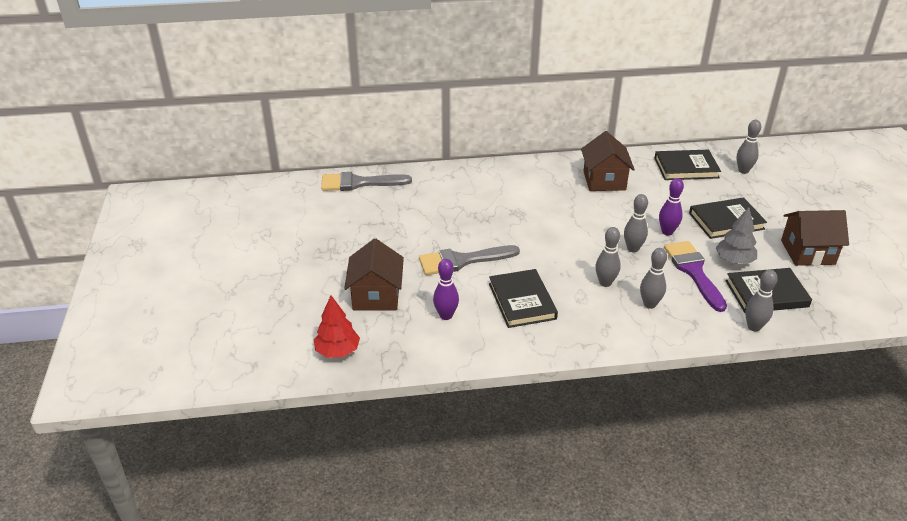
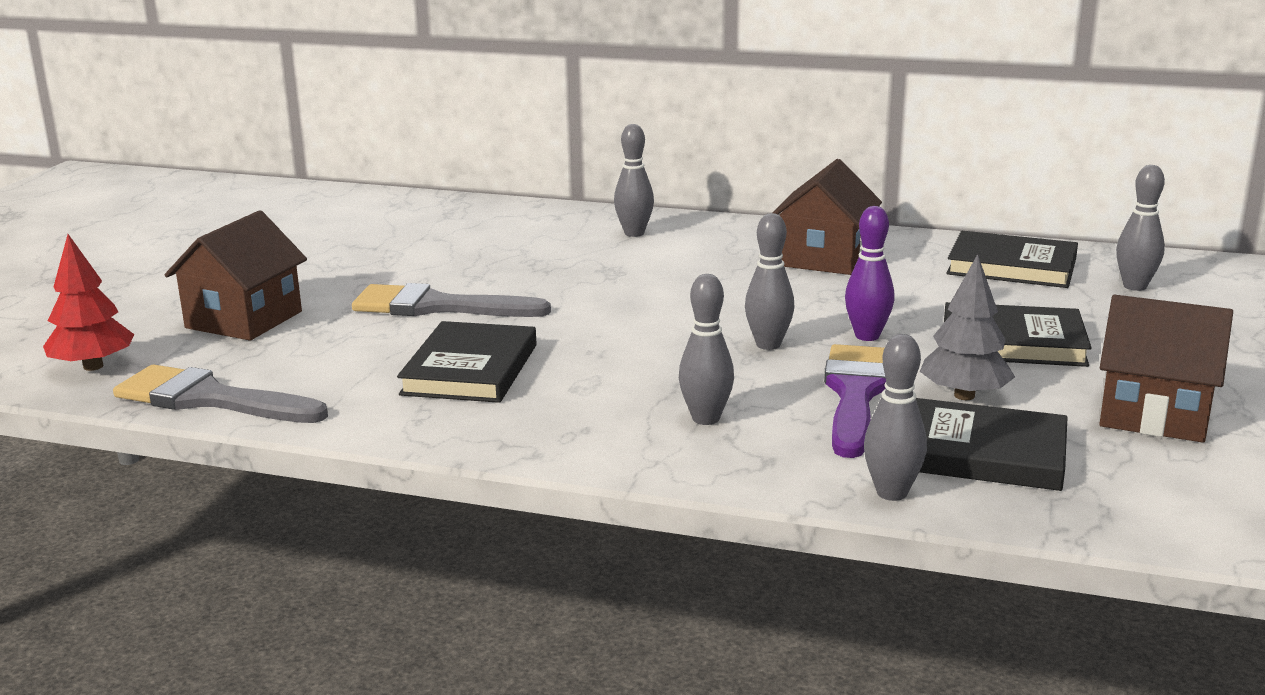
camera: 25 degrees right, 15 degrees down
(359, 183) = (400, 204): grey brush -> grey brush (209, 399)
(446, 315) = (318, 361): purple bowling pin -> none
(605, 283) = (655, 376): grey bowling pin -> grey bowling pin (634, 233)

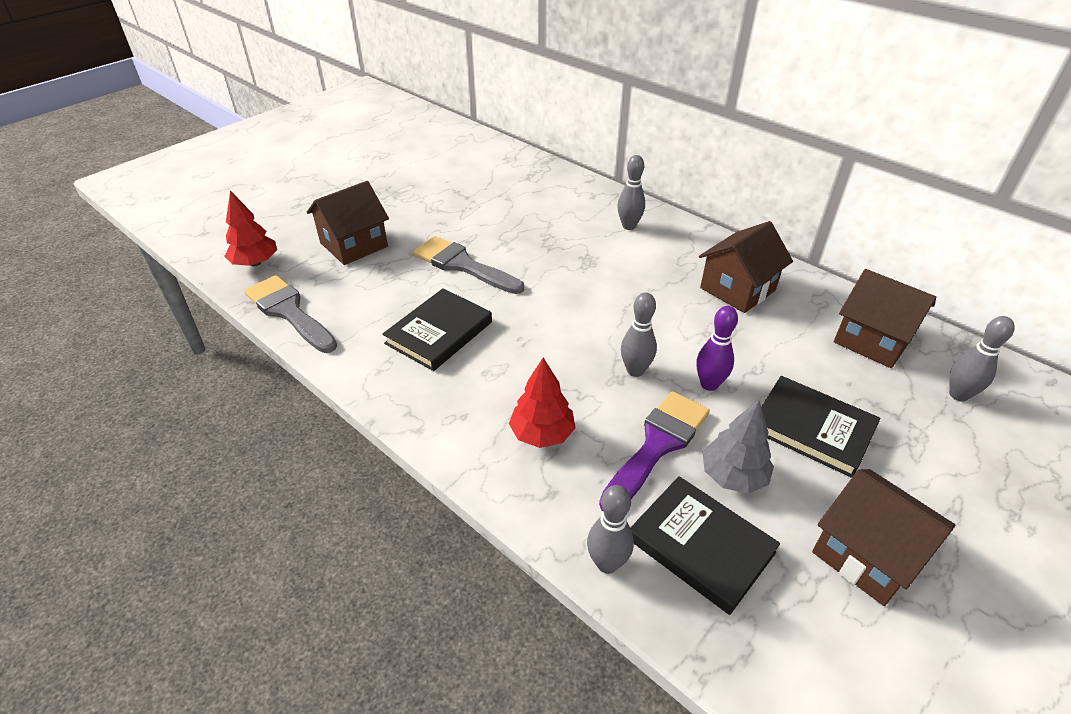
camera: 25 degrees right, 20 degrees up
(706, 419) = (542, 434): grey bowling pin -> red tree
(1011, 266) = (872, 340): black book -> brown house

